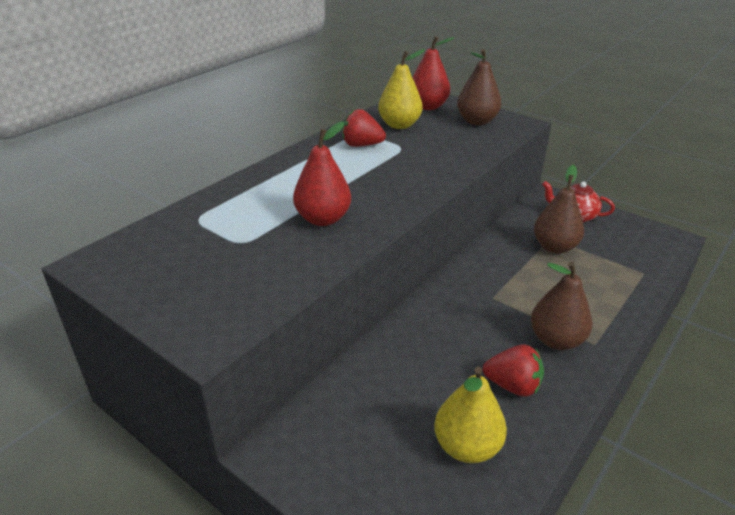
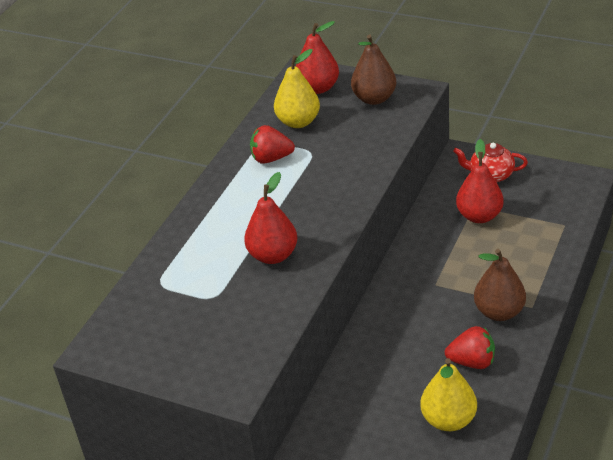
camera: 10 degrees left, 5 degrees up
(554, 247) = (479, 216): brown pear -> red pear

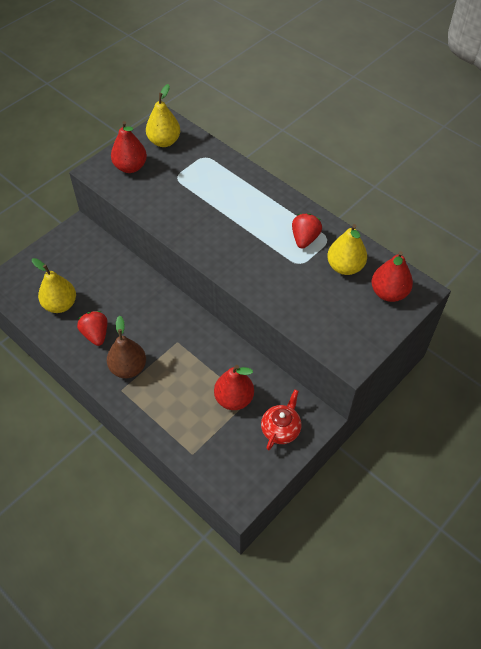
camera: 105 degrees right, 15 degrees up
(141, 337) = (164, 141): none -> yellow pear
(273, 255) = (197, 213): red pear -> red pear (130, 167)
(374, 98) = (354, 325): brown pear -> none
(472, 362) = (96, 334): red strawberry -> red strawberry turned 135 degrees clockwise

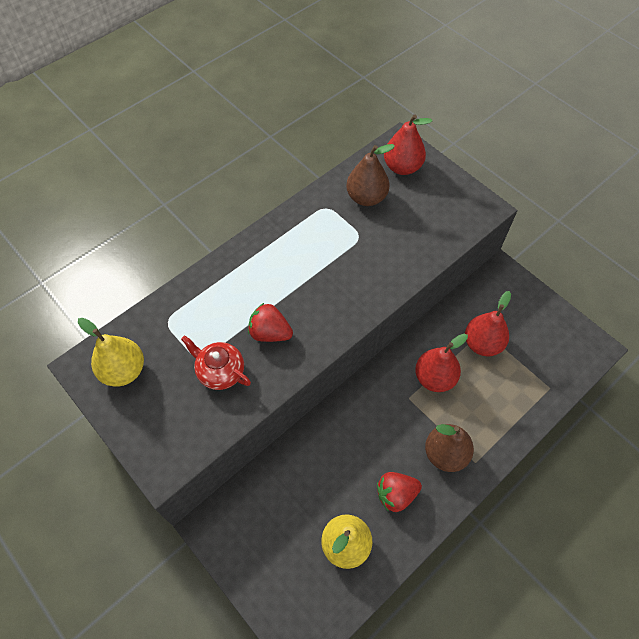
camera: 85 degrees left, 5 degrees up
(130, 167) = (166, 417): red pear -> red pear (434, 378)
(281, 429) = (515, 304): red teapot -> red teapot (220, 371)
(304, 239) = (323, 228): red strawberry -> red strawberry (270, 333)
(345, 267) = (366, 197): yellow pear -> brown pear

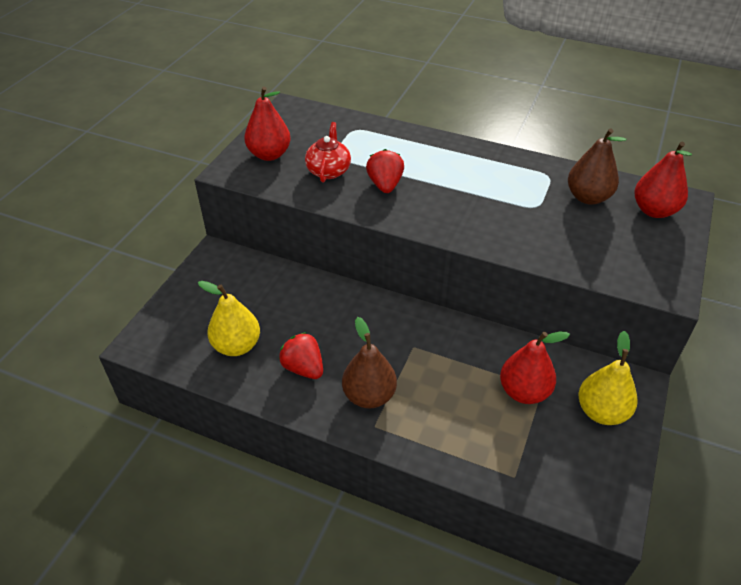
camera: 65 degrees right, 15 degrees down
(124, 370) = (297, 125): yellow pear -> yellow pear (601, 412)
(434, 378) = (450, 361): red pear -> red pear (269, 155)

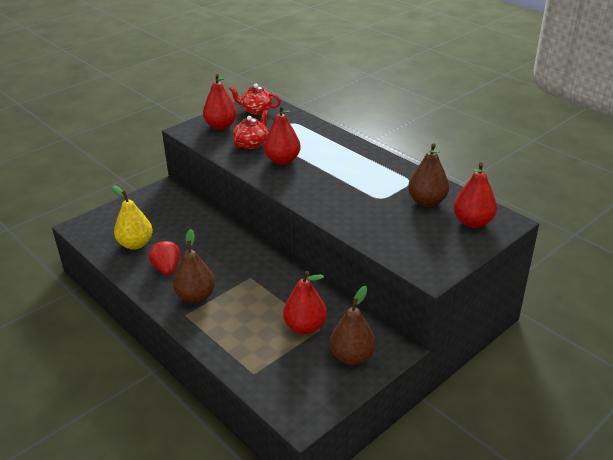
camera: 25 degrees right, 10 degrees down
(296, 122) = (256, 110): none -> red teapot
(385, 185) = (282, 160): red strawberry -> red pear
(601, 412) = (352, 356): yellow pear -> brown pear

